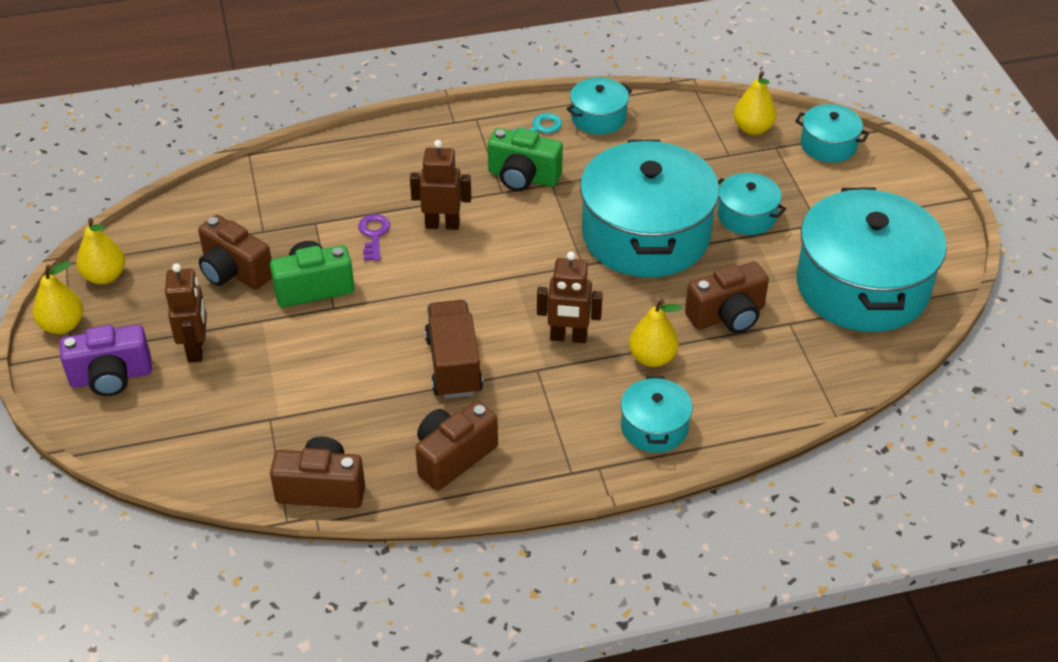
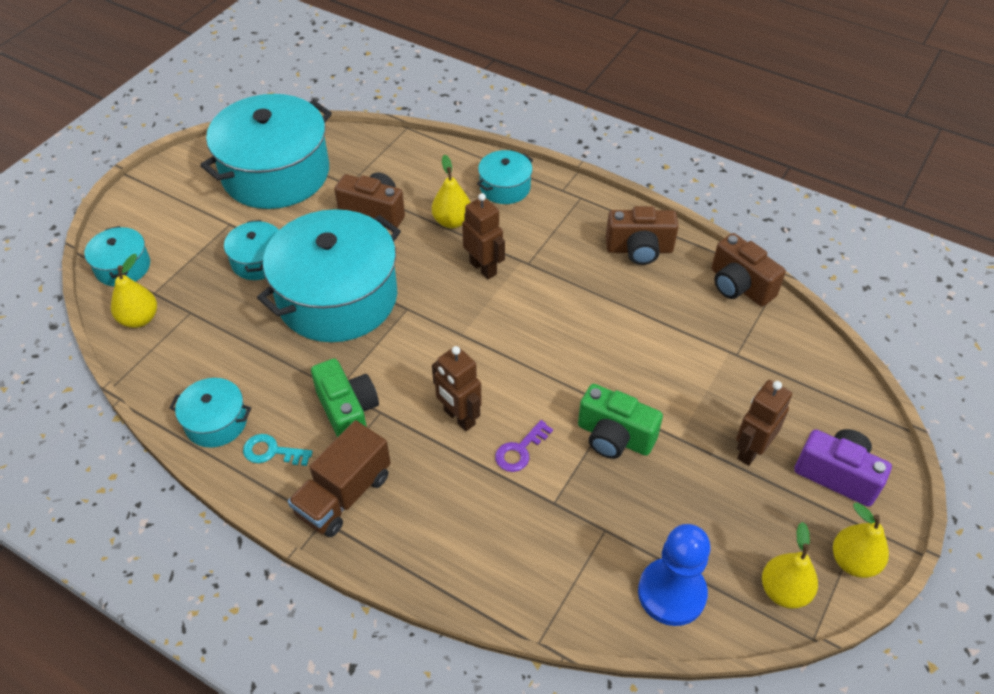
camera: 135 degrees left, 5 degrees up
(184, 227) = (671, 593): none -> blue pawn
(234, 271) = (664, 503): brown camera -> none
(453, 365) = (576, 303): brown truck -> brown truck (344, 495)

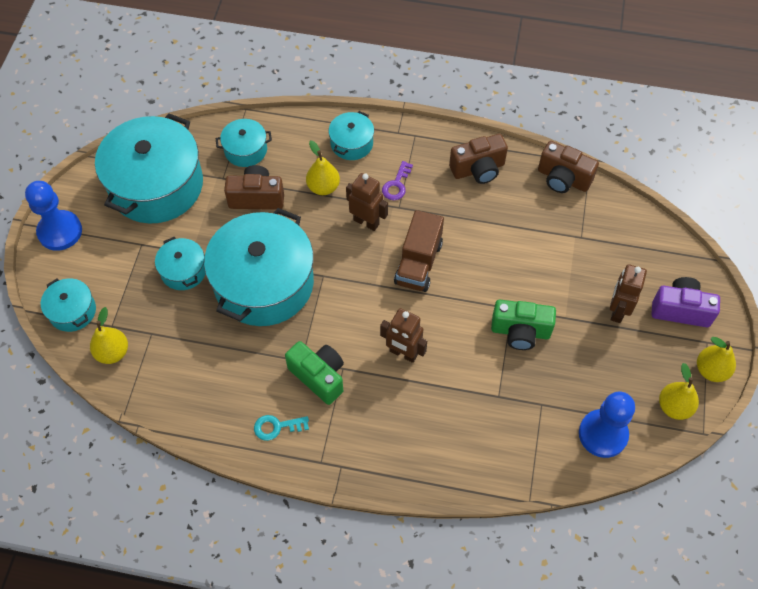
camera: 20 degrees left, 10 degrees up
(155, 190) = (60, 231): none -> blue pawn
(216, 422) = (222, 418): turquoise pot -> turquoise pot (245, 150)
(344, 495) = (347, 442): brown truck -> brown truck (418, 263)
(520, 450) = (458, 364): purple key -> purple key (396, 184)

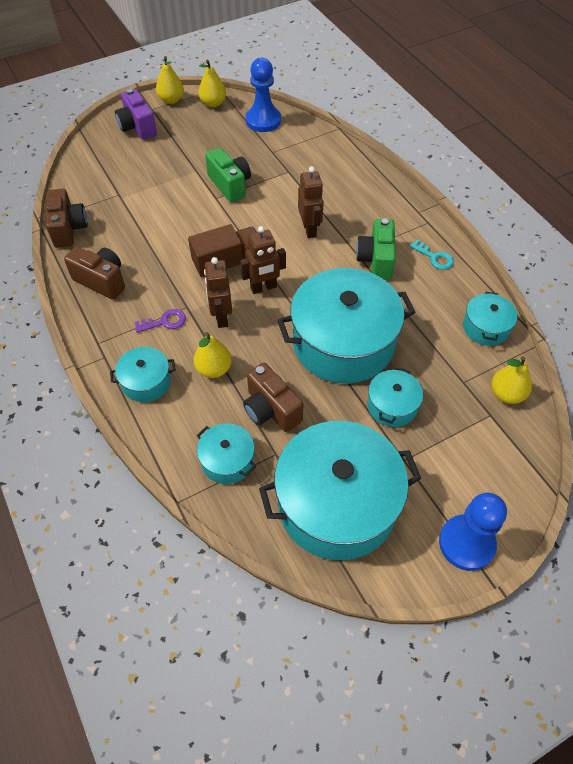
camera: 130 degrees left, 5 degrees down
(72, 311) = (514, 455): turquoise pot -> turquoise pot (486, 327)
(617, 310) = (166, 152): brown robot -> brown robot (263, 288)

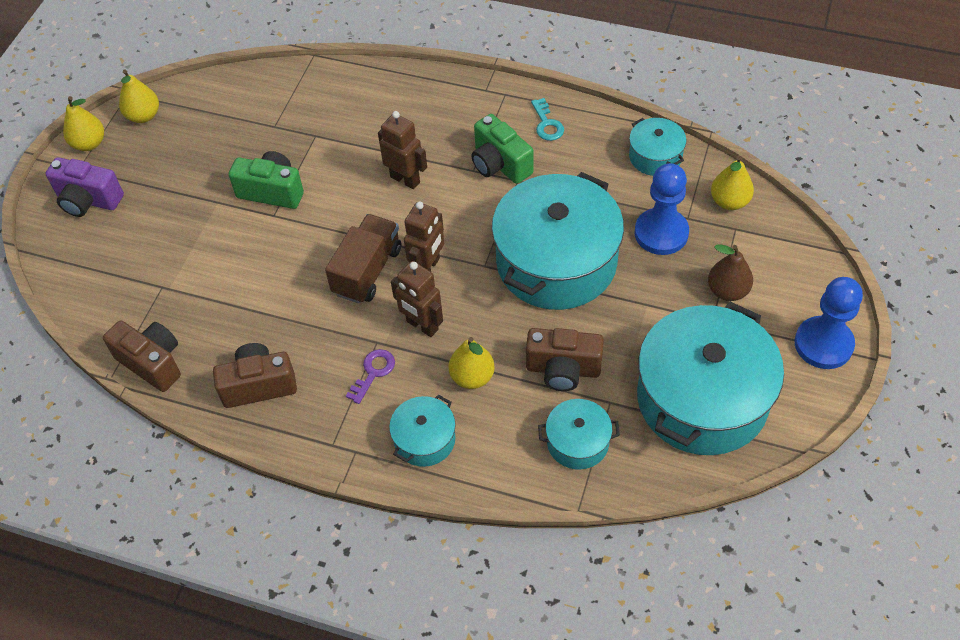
camera: 40 degrees left, 0 degrees up
(263, 120) = (224, 99): blue pawn -> blue pawn (661, 233)
(392, 405) = (655, 283): turquoise pot -> none
(434, 257) = (547, 124): turquoise key -> turquoise key turned 75 degrees clockwise
(437, 450) = (727, 291): none -> brown pear

